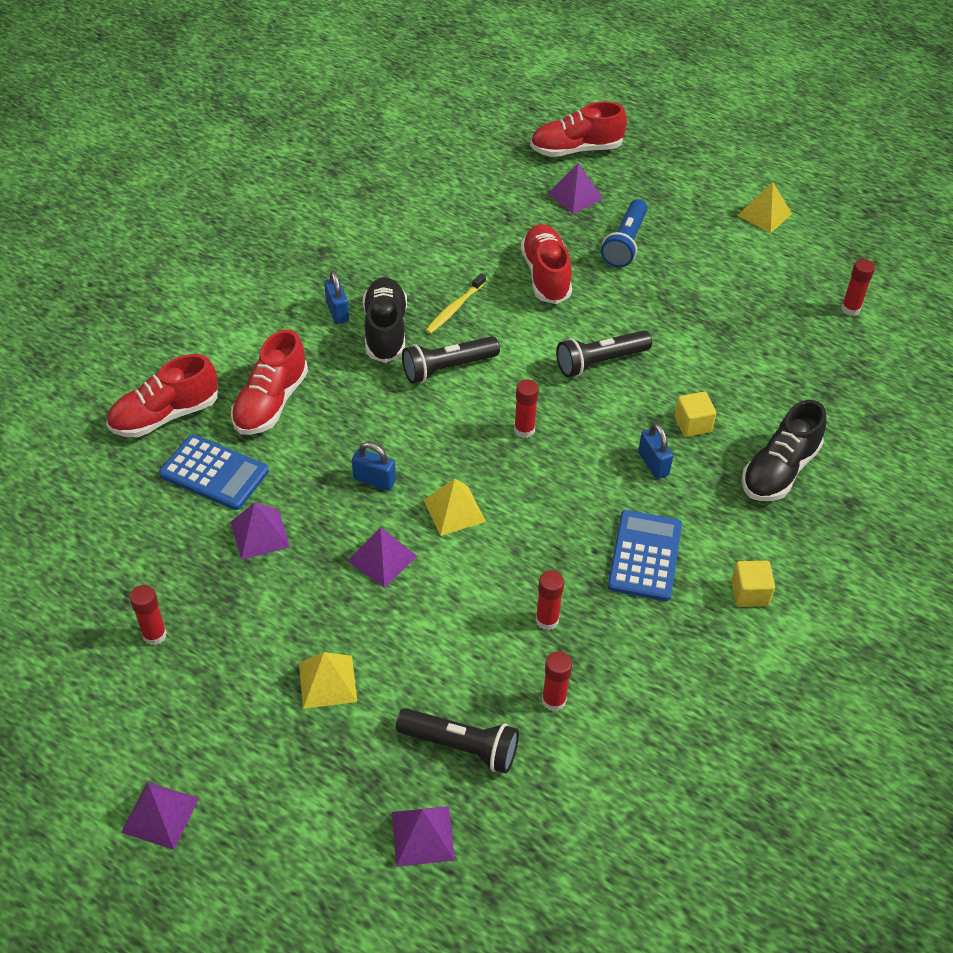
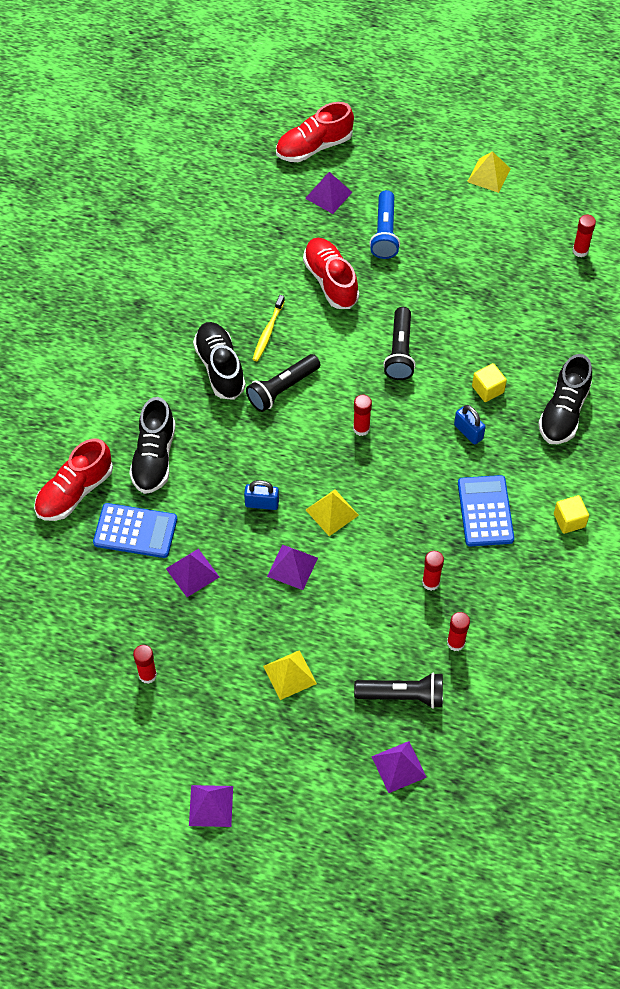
camera: 15 degrees left, 10 degrees up
(271, 403) = (154, 458): red shoe -> black shoe
(337, 312) = (174, 360): blue padlock -> none
(600, 362) = (400, 352): black flashlight -> black flashlight turned 45 degrees counterclockwise

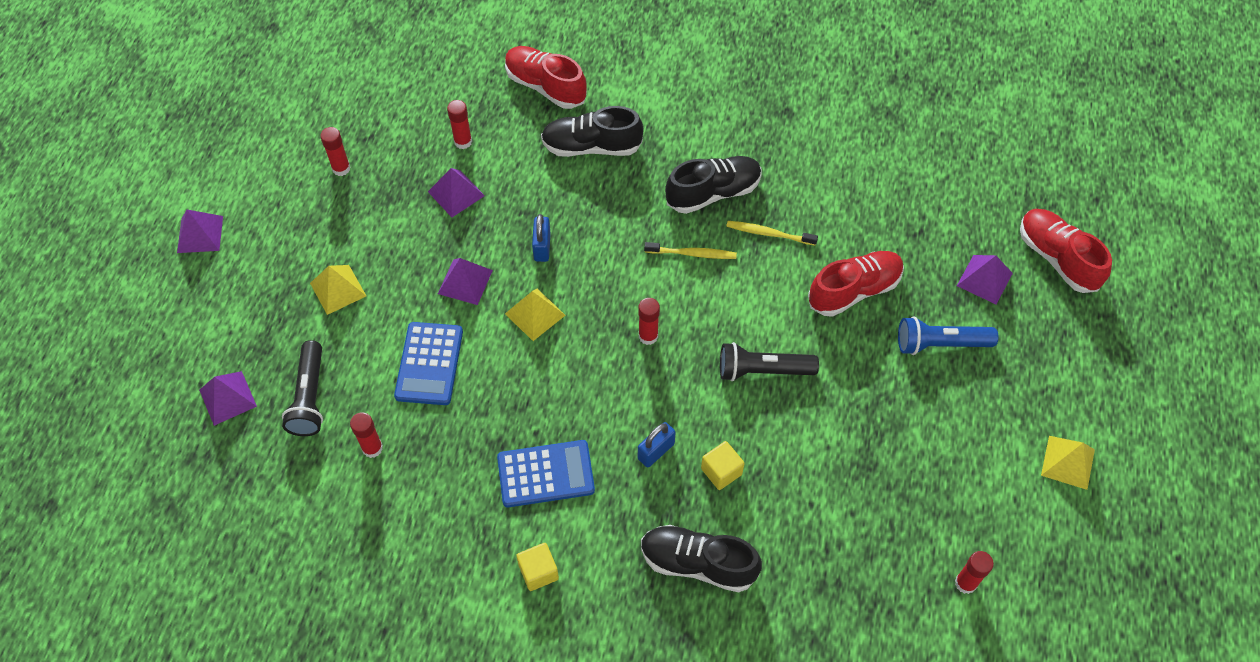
camera: 85 degrees right, 0 degrees up
(135, 531) = (503, 140): blue calculator -> blue calculator (429, 364)
(282, 389) = (692, 254): black flashlight -> yellow toothbrush
(430, 582) = (448, 419): red glue stick -> red glue stick (463, 142)

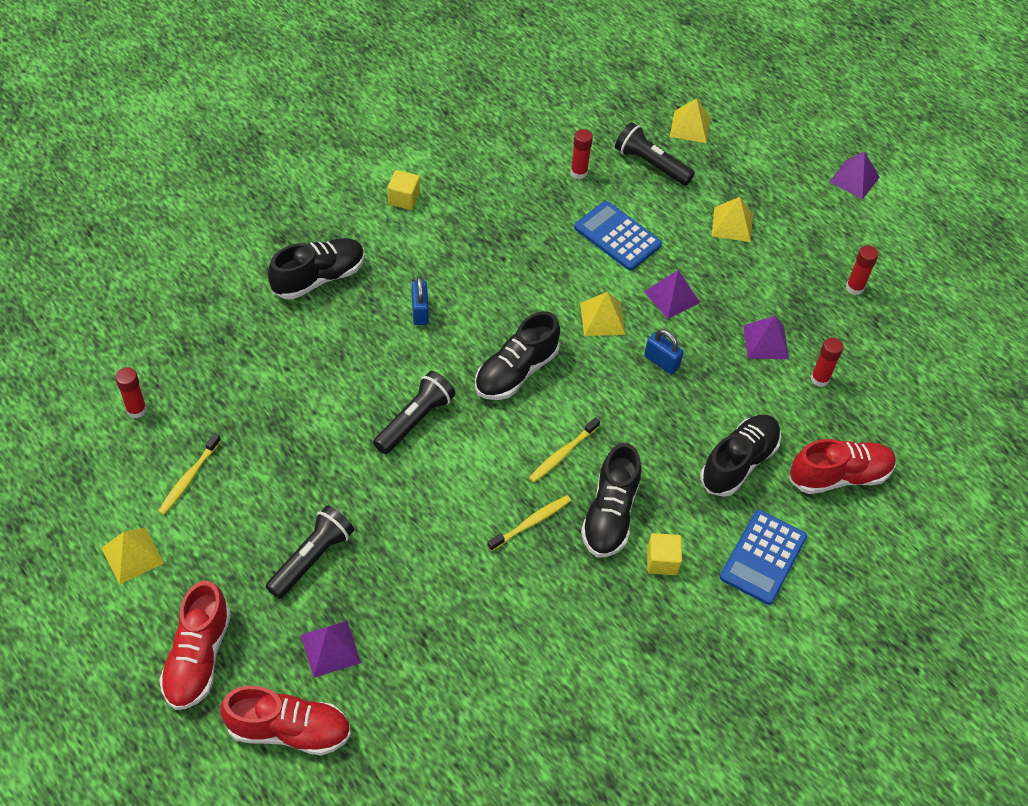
camera: 125 degrees right, 5 degrees down
(228, 398) = (690, 127): purple pyramid -> yellow pyramid
(545, 474) = (467, 244): blue calculator -> blue calculator (763, 557)
(648, 336) = (516, 372): red glue stick -> black shoe
(721, 471) = (365, 336): yellow cube -> yellow cube (662, 561)
(854, 290) = (419, 539): red shoe -> red shoe (198, 658)
(940, 344) = (312, 558): blue flashlight -> black flashlight
(975, 483) = (188, 478): none -> yellow toothbrush

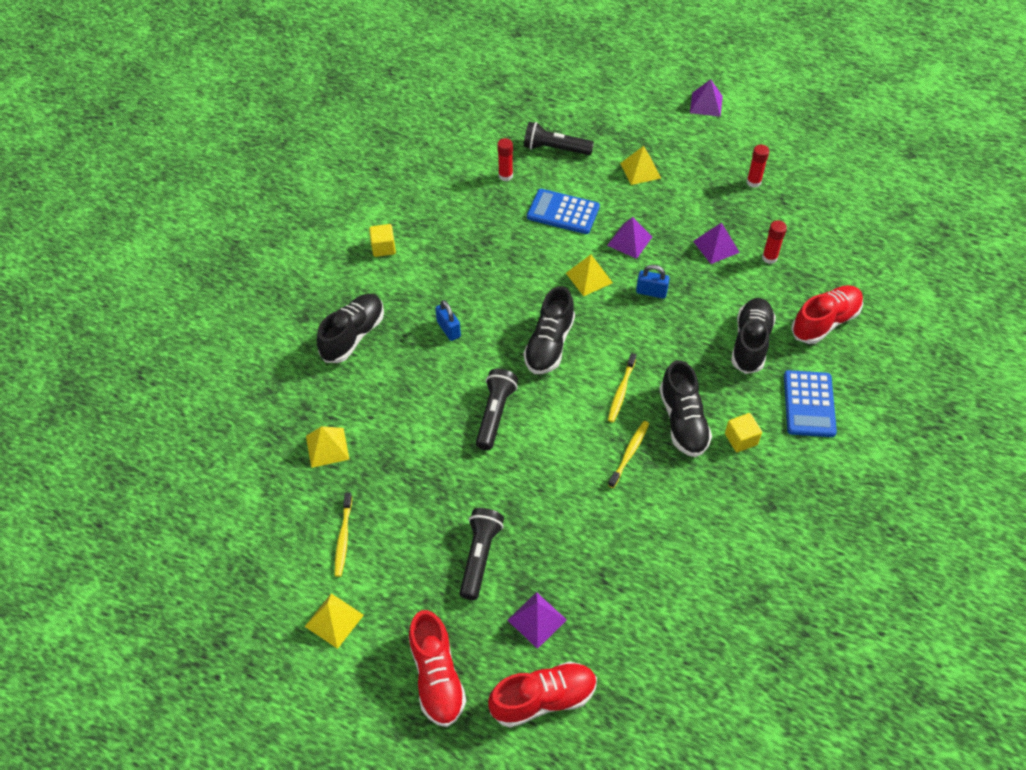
camera: 20 degrees left, 0 degrees up
(136, 410) = (267, 502): red glue stick -> none
(690, 127) = (567, 110): yellow pyramid -> yellow pyramid (327, 447)

